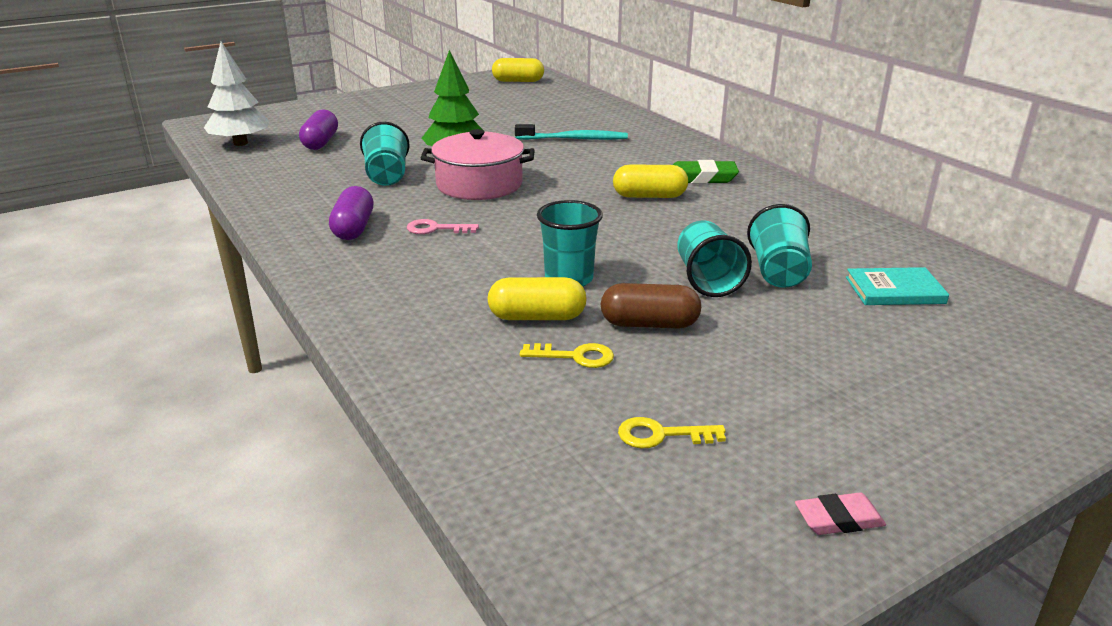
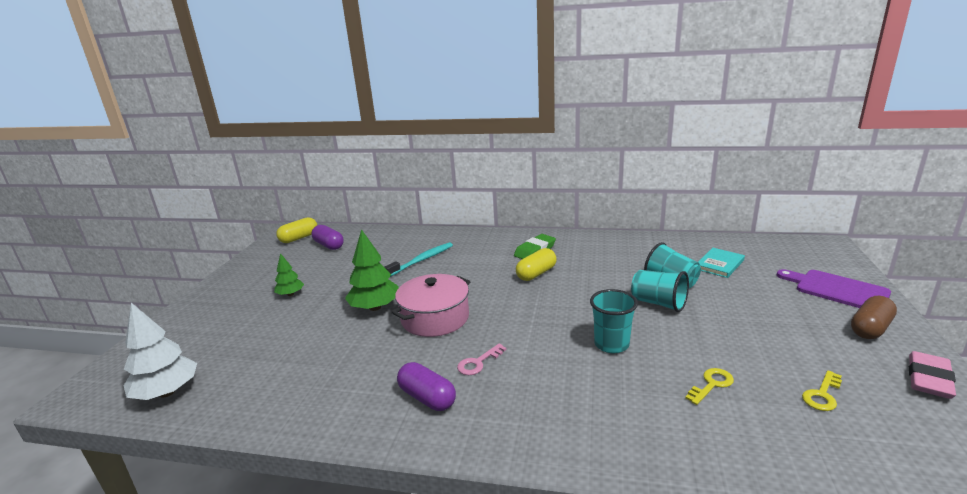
camera: 45 degrees left, 5 degrees down
(320, 142) = (246, 352): purple capsule -> purple capsule (329, 245)
(387, 176) = (360, 347): turquoise cup -> none
(422, 119) = (290, 294): none -> green tree
(537, 317) = (649, 376): yellow capsule -> none
(649, 324) = (693, 343): brown capsule -> brown capsule (870, 328)
(838, 519) = (929, 379): pink eraser -> pink eraser, size x1.56
(998, 397) = (837, 290): none -> purple cutting board

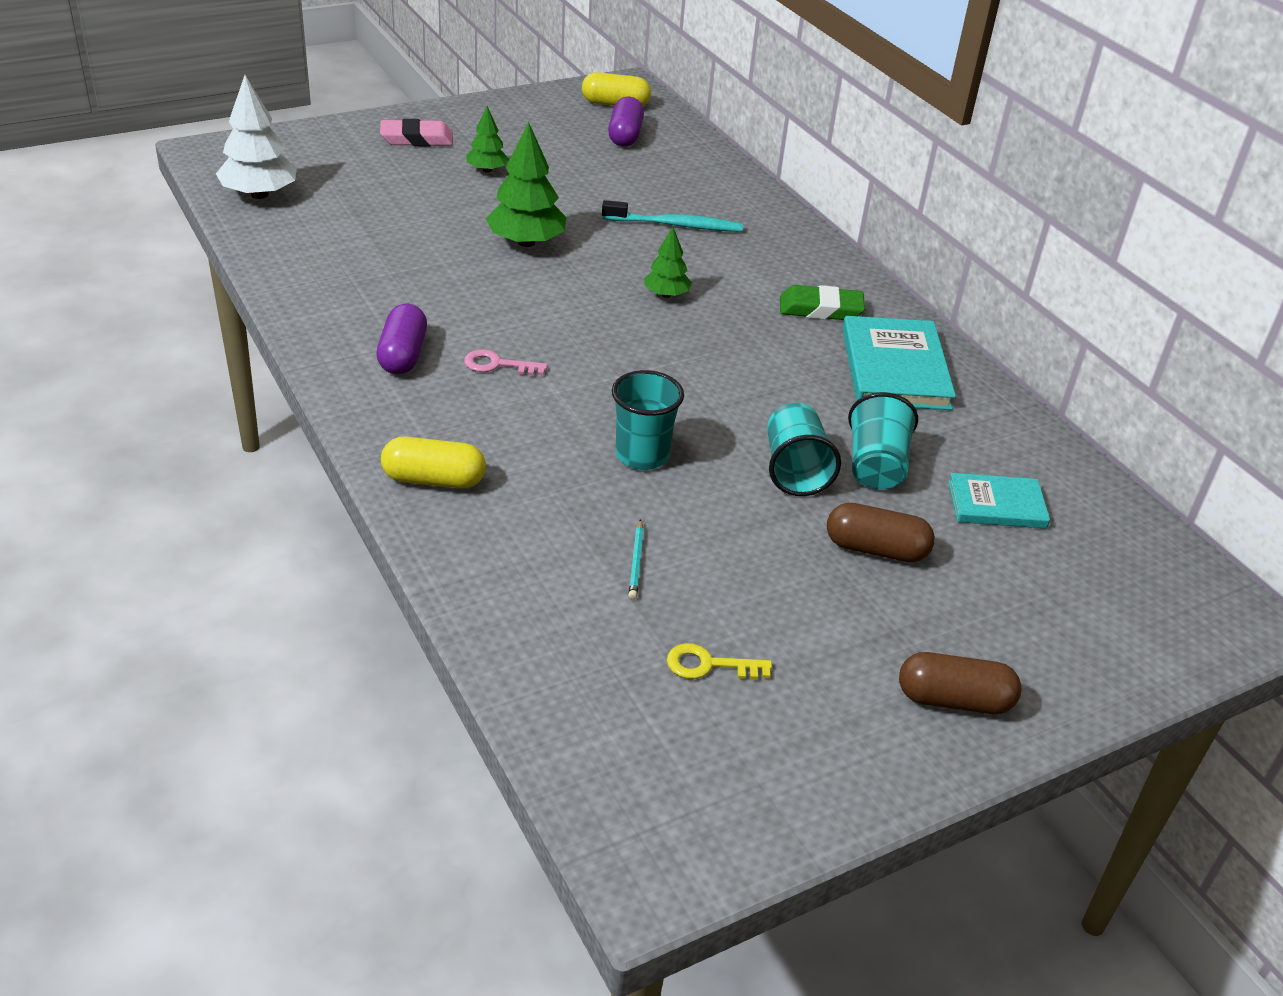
camera: 45 degrees right, 15 degrees up
(435, 318) = (552, 296): pink pot -> none
(476, 284) = (666, 294): none -> green tree
(536, 274) = (752, 334): yellow capsule -> yellow capsule (434, 480)
(598, 250) = (895, 368): none -> turquoise book
(711, 384) = (636, 562): yellow key -> turquoise pencil
(738, 305) = (876, 549): none -> brown capsule
(837, 290) = (1056, 651): purple cutting board -> none
(929, 379) = (856, 770): pink eraser -> pink eraser (417, 139)

